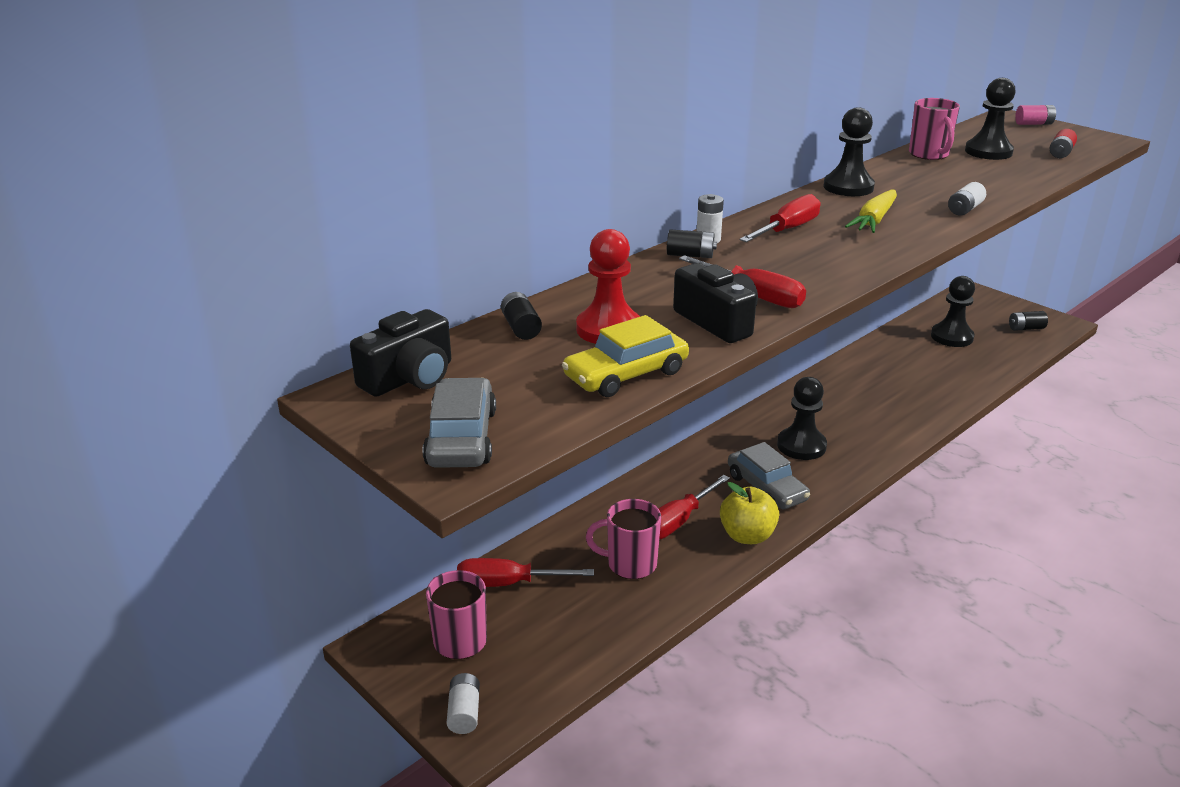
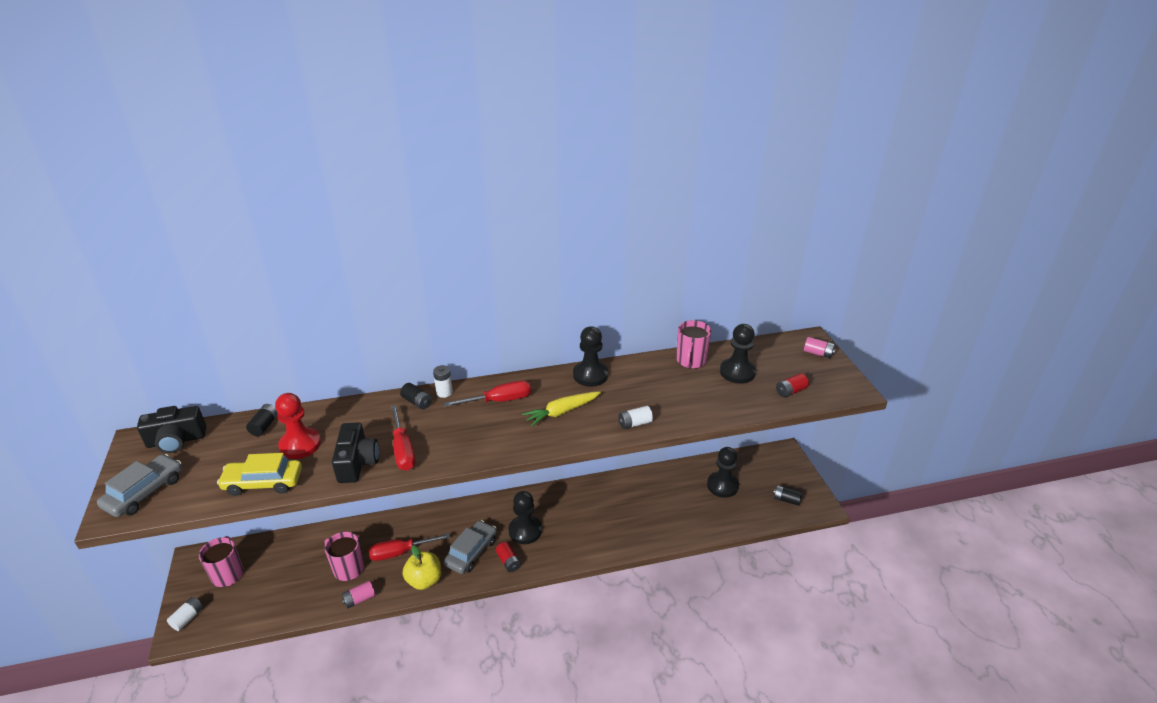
camera: 30 degrees right, 5 degrees up
(507, 583) = (281, 551): red screwdriver -> none
(690, 587) = (359, 599): none -> pink battery
(766, 488) = (471, 552): grey car -> grey car turned 150 degrees counterclockwise
(822, 480) = (508, 562): none -> red battery

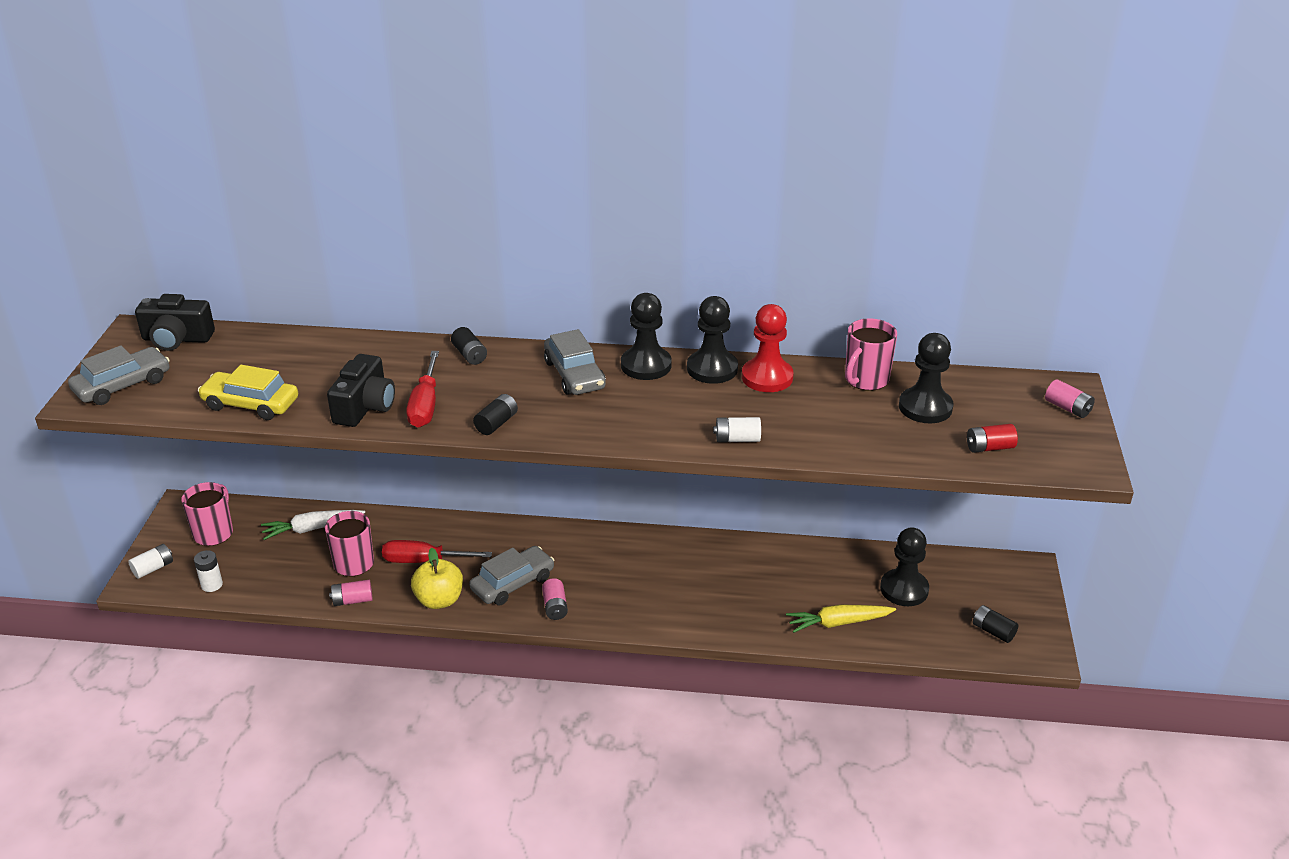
camera: 20 degrees right, 0 degrees up
(264, 425) = (279, 344): black battery -> black battery (496, 423)
(300, 445) = (309, 373): red pawn -> red pawn (767, 377)
(305, 550) = (312, 529): none -> white carrot
(444, 392) = (509, 351): white battery -> white battery (212, 585)
(500, 400) = (574, 375): red screwdriver -> grey car
(508, 562) = (555, 607): red battery -> pink battery
(525, 531) = (594, 576): black pawn -> black pawn (646, 365)
(562, 412) = (647, 405): yellow carrot -> yellow carrot (838, 623)

